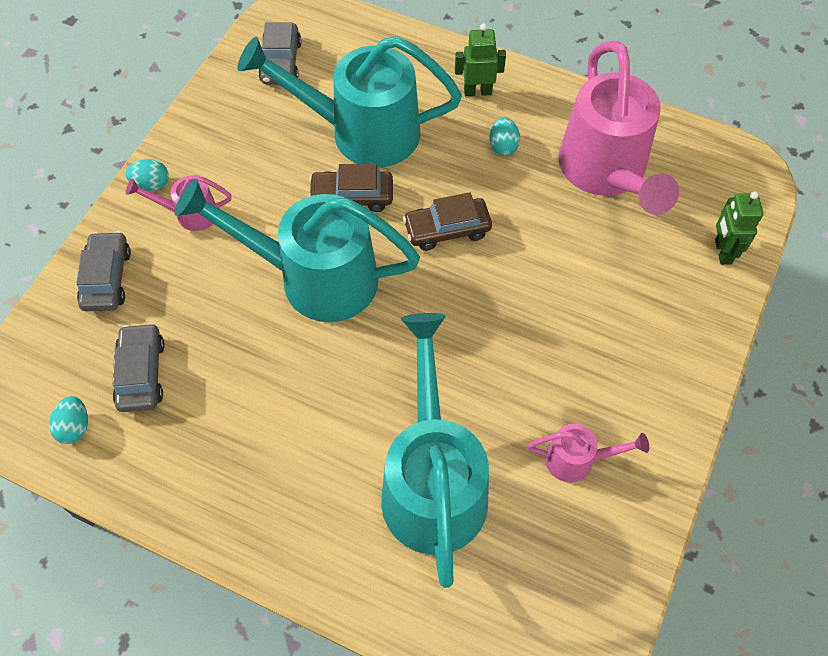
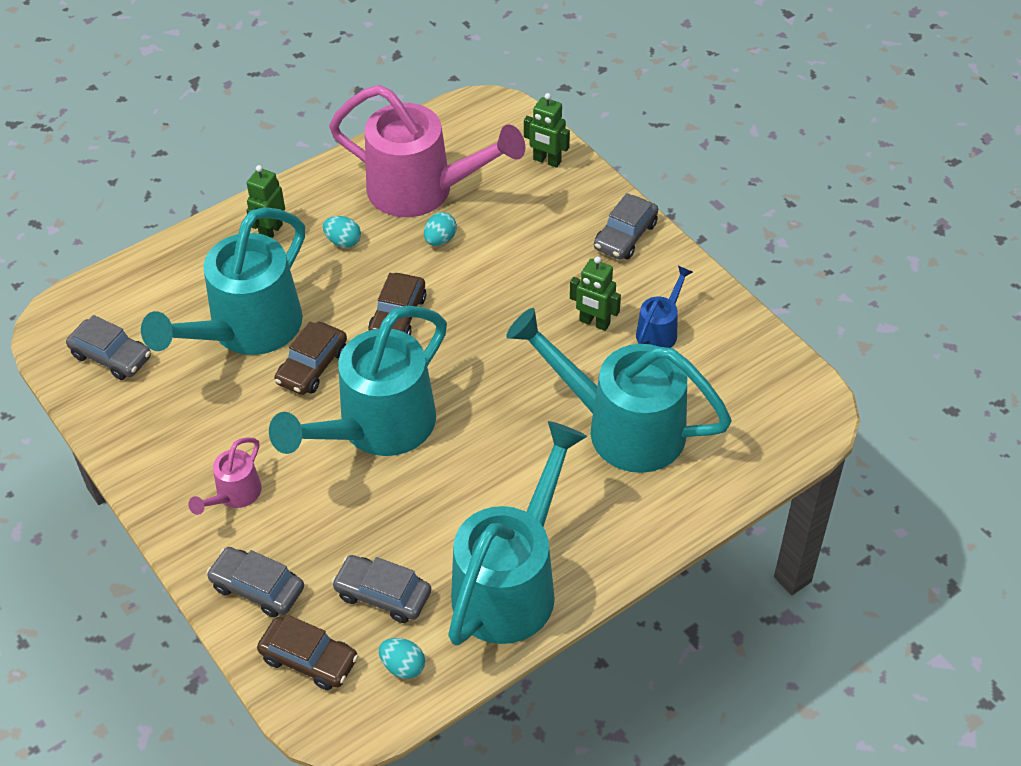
camera: 60 degrees left, 10 degrees down
(53, 352) = (309, 659): none -> brown car
(151, 184) = (174, 514): turquoise egg -> turquoise egg (440, 240)
(201, 472) = (512, 583): none -> turquoise watering can
(546, 394) = (594, 323): none -> green robot
(577, 460) = (660, 330): pink watering can -> blue watering can
(678, 368) = (625, 236): none -> grey car

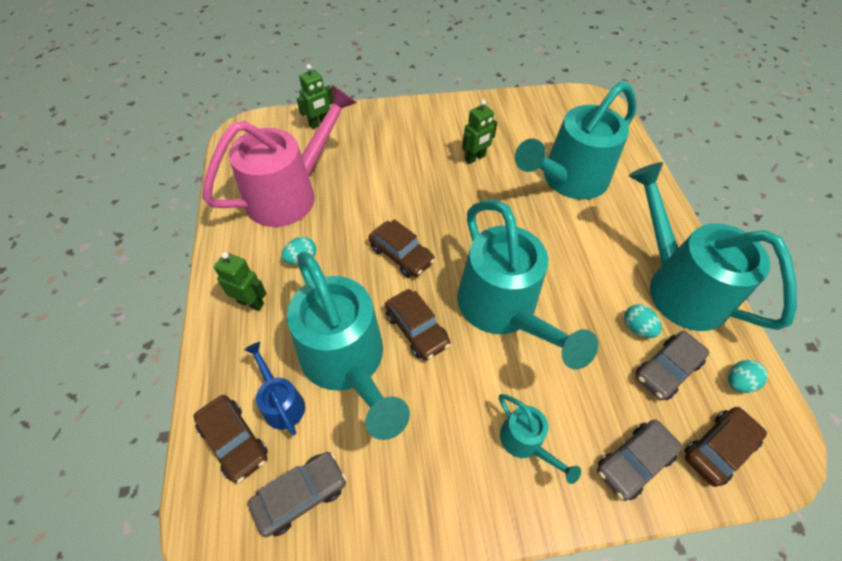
camera: 65 degrees left, 5 degrees up
(134, 292) = (234, 441): none -> brown car
(234, 495) = (525, 442): pink watering can -> turquoise watering can
(271, 231) = (251, 302): green robot -> green robot turned 150 degrees clockwise
(440, 240) = (346, 203): turquoise egg -> turquoise egg (637, 328)
(625, 236) = (413, 116): grey car -> none
(660, 330) = (500, 133): blue watering can -> blue watering can (281, 402)

